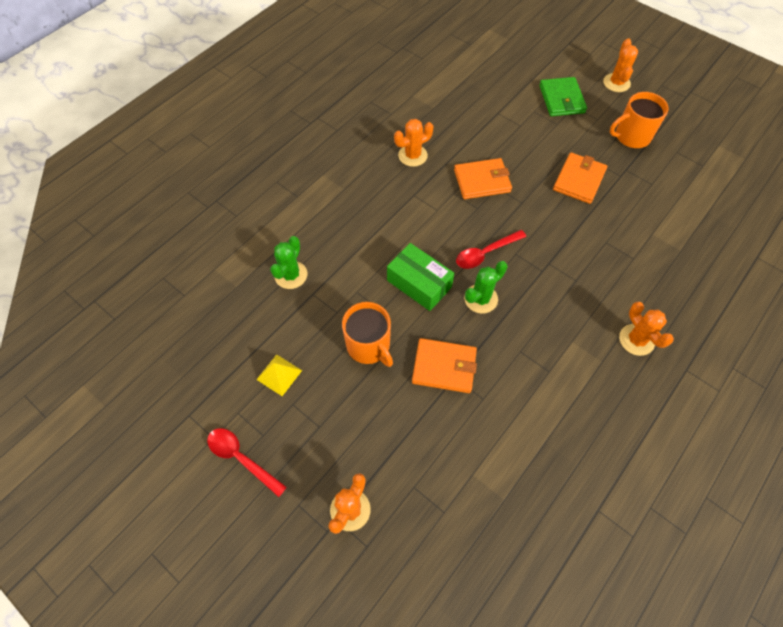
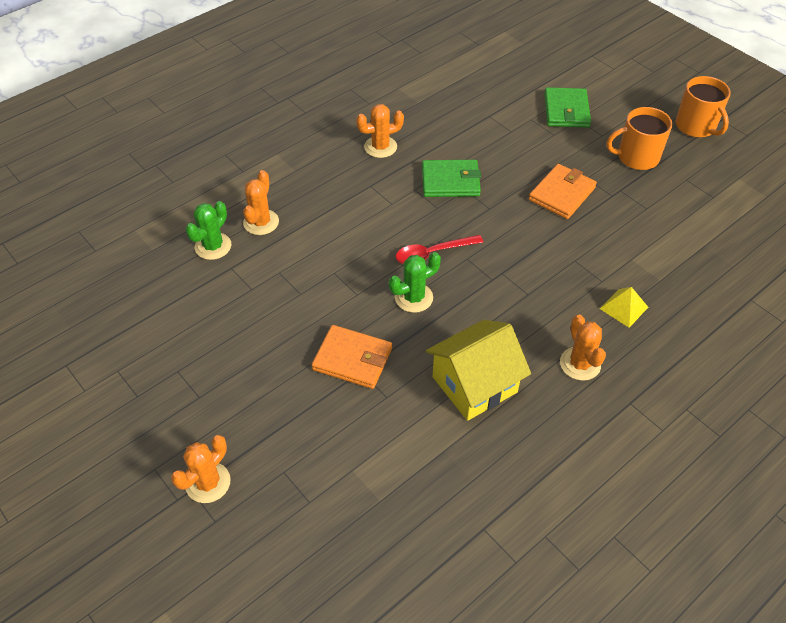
camera: 10 degrees right, 10 degrees down
(241, 458) = (108, 414): red spoon -> none
(279, 375) = (171, 340): yellow pyramid -> yellow pyramid (624, 307)
(369, 346) = (276, 326): orange mug -> orange mug (696, 126)
(419, 283) = (349, 273): green box -> none
(482, 181) = (450, 181): orange wallet -> green wallet
(554, 374) = (474, 384): none -> yellow house
(616, 83) = (635, 101): orange cactus -> orange cactus (261, 222)

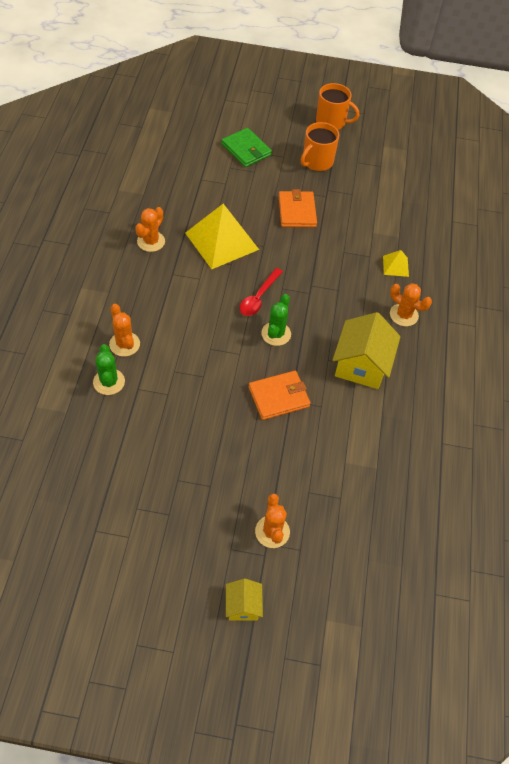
camera: 45 degrees left, 5 degrees up
(107, 530) = (243, 605): none -> yellow house
(450, 181) = (222, 241): green wallet -> yellow pyramid

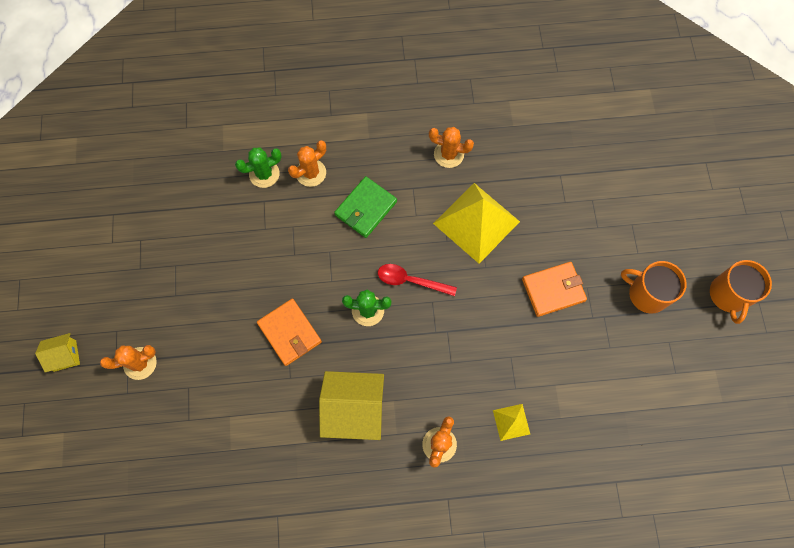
camera: 80 degrees right, 15 degrees up
(246, 150) = (629, 209): green wallet -> green wallet (365, 208)

